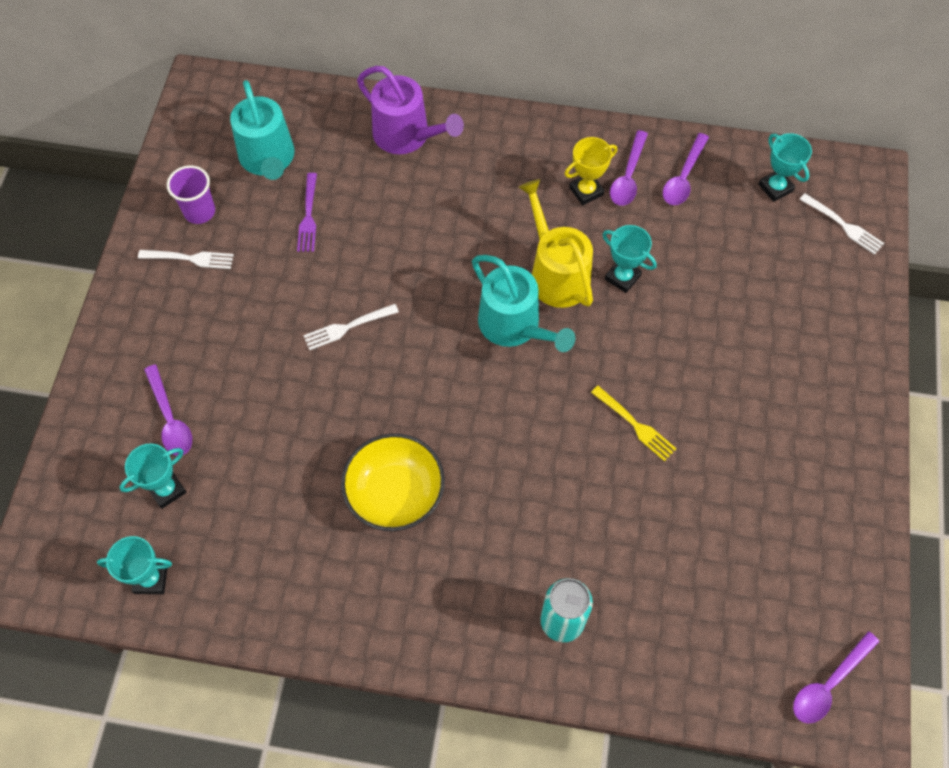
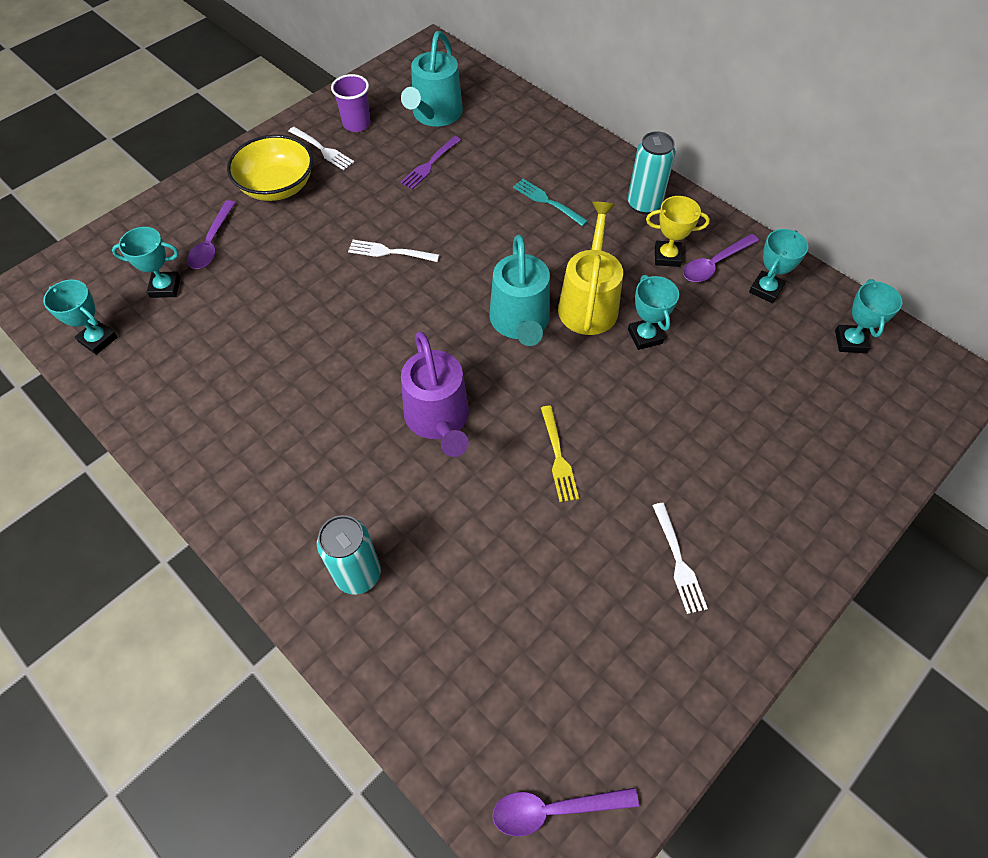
camera: 35 degrees right, 5 degrees down
(395, 493) = (317, 388): yellow bowl -> yellow bowl (277, 186)
(406, 135) = (552, 148): purple watering can -> purple watering can (438, 418)
(446, 194) = (547, 201): none -> turquoise fork
(530, 150) = (644, 204): none -> turquoise can
(683, 177) = (765, 289): purple spoon -> turquoise trophy
(843, 225) = (898, 407): white fork -> white fork (678, 561)

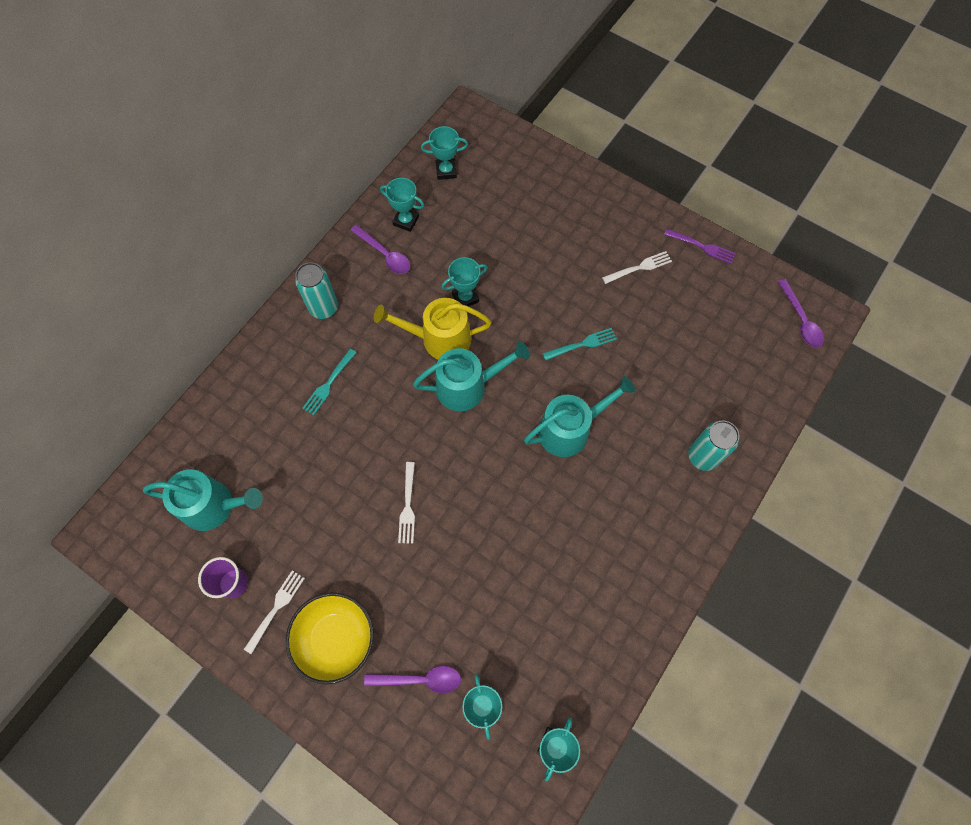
camera: 100 degrees left, 10 degrees up
(430, 164) = (289, 495): purple fork -> purple fork (702, 246)
(438, 418) = (569, 429): purple watering can -> turquoise watering can
(558, 457) = (582, 344): yellow fork -> turquoise fork
(667, 256) = (381, 287): yellow trophy -> none

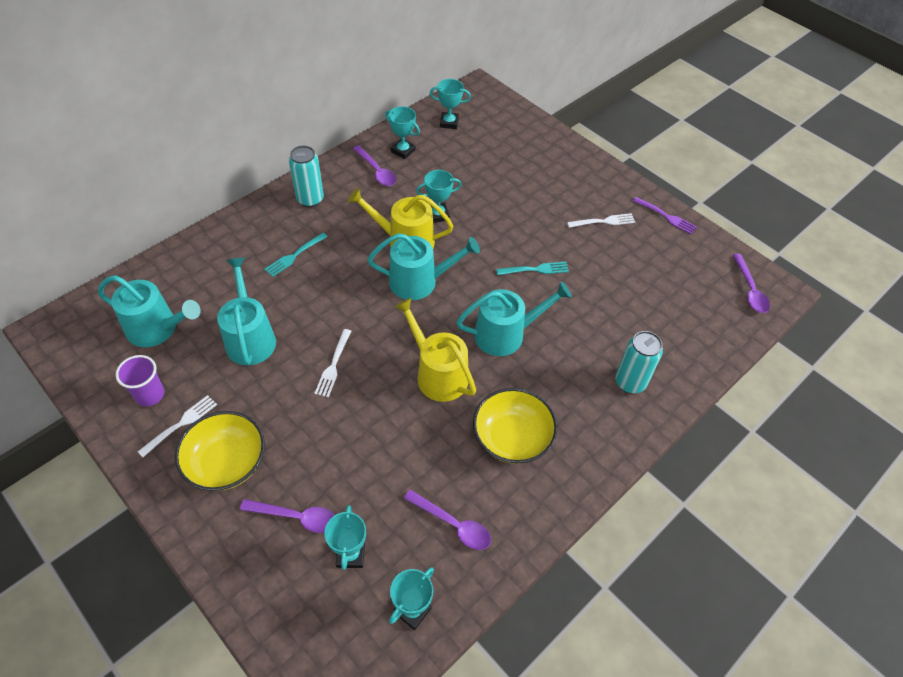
camera: 10 degrees right, 15 degrees down
(314, 494) = (250, 338): none -> turquoise watering can
(514, 491) = (438, 374): none -> yellow watering can
(569, 650) = (453, 524): none -> purple spoon
(603, 545) = (512, 438): none -> yellow bowl

